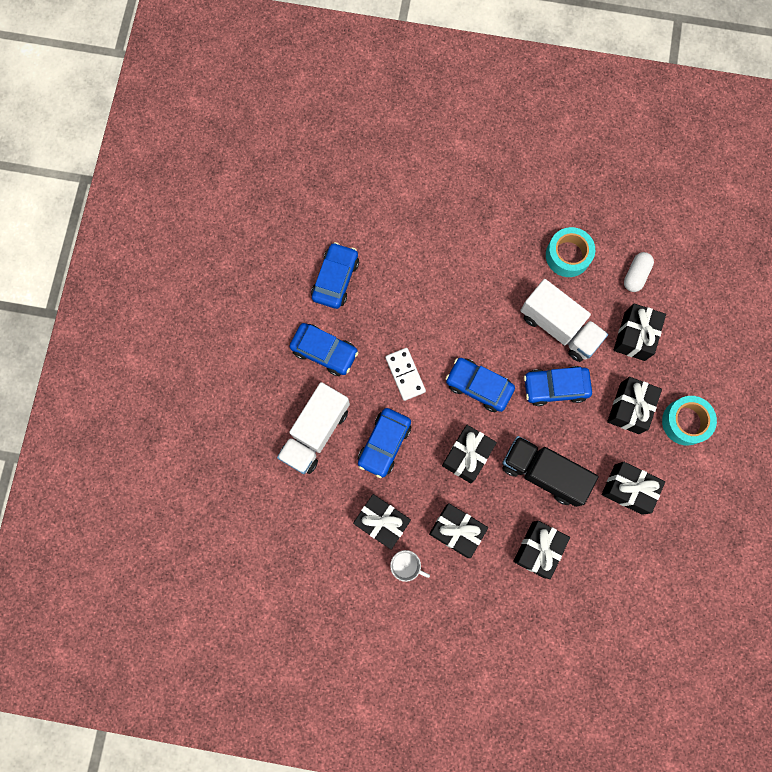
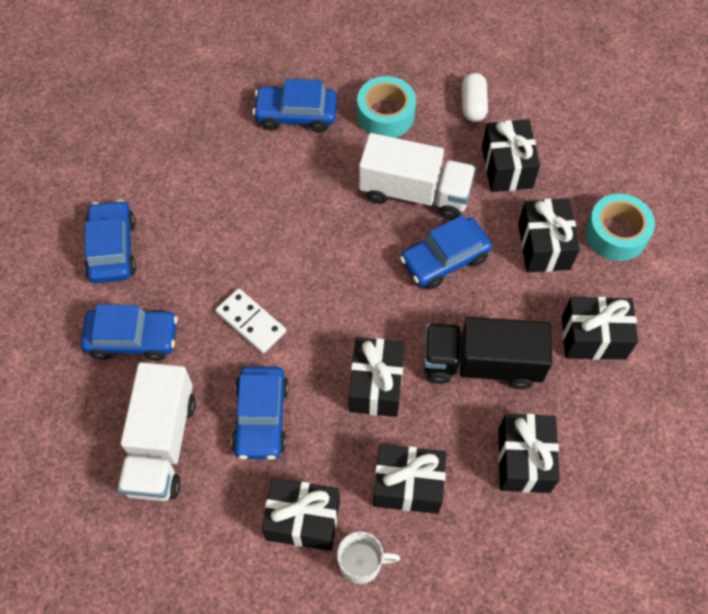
camera: 25 degrees left, 15 degrees down
(479, 386) = (350, 297): blue car -> blue car (296, 115)

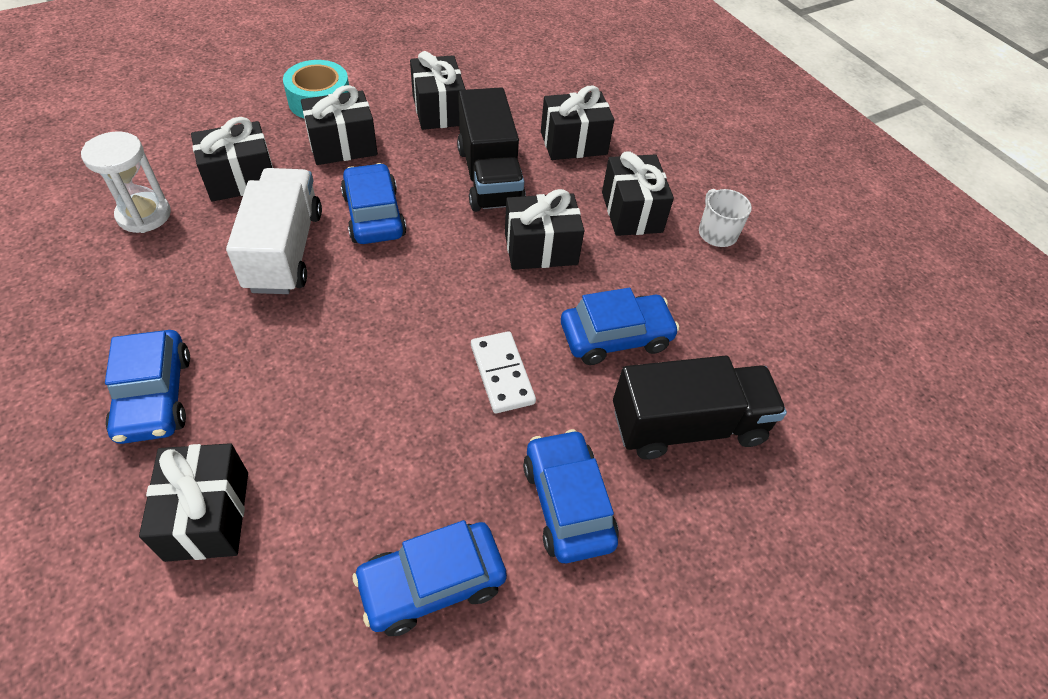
camera: 110 degrees left, 10 degrees down
(162, 444) = (687, 425): white truck -> black truck
(251, 322) = (502, 374): white domino -> white domino turned 45 degrees counterclockwise
(303, 520) = (702, 281): black gift -> black gift (207, 515)
(385, 115) = (158, 295): turquoise tape -> none
(444, 259) = (374, 215): blue car -> blue car turned 150 degrees counterclockwise
(473, 105) = (144, 215): white capsule -> white hourglass

